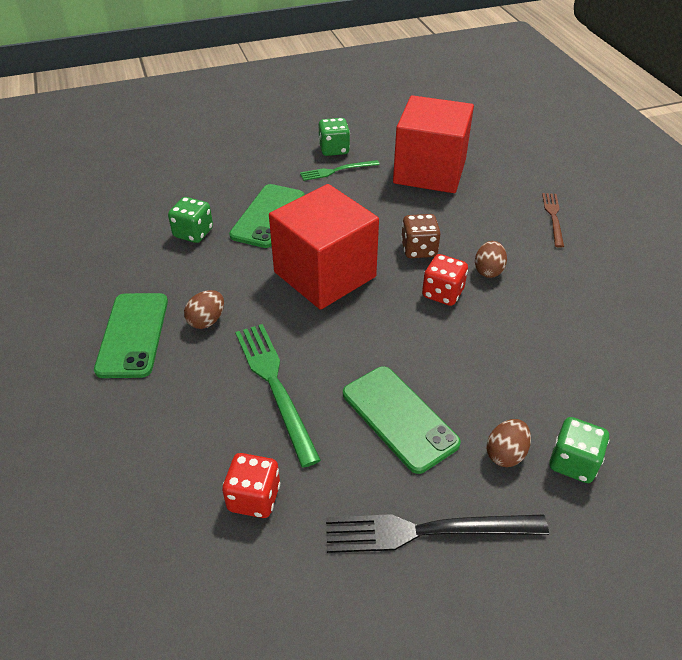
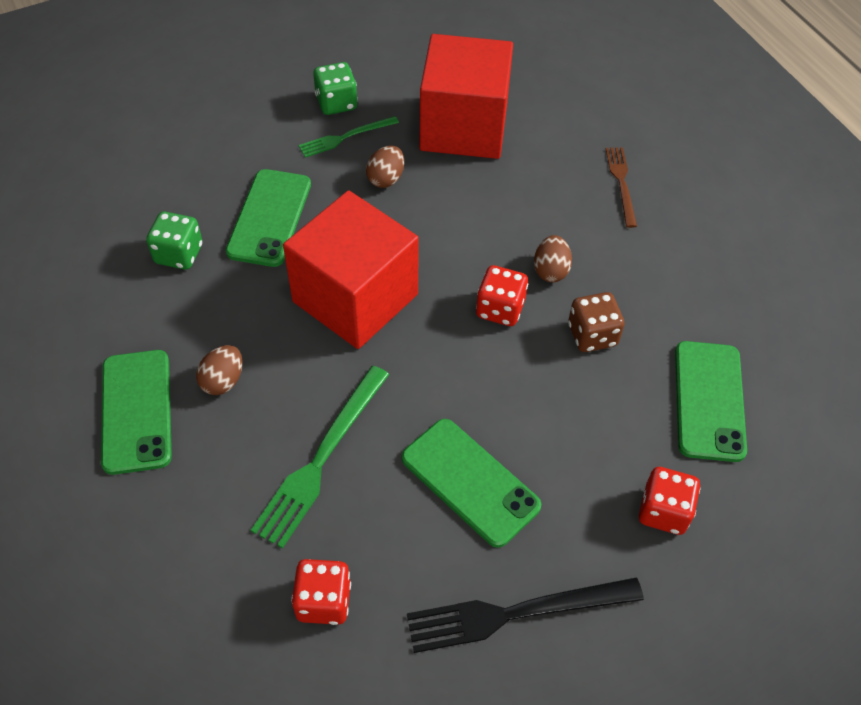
camera: 10 degrees left, 10 degrees up
(274, 386) = (321, 459): green fork -> green fork turned 120 degrees counterclockwise
(419, 249) = (464, 249): brown dice -> brown dice (592, 335)
(505, 454) = (591, 510): brown egg -> brown egg (386, 179)
(573, 462) = (663, 511): green dice -> red dice
(620, 379) = (709, 400): none -> green phone

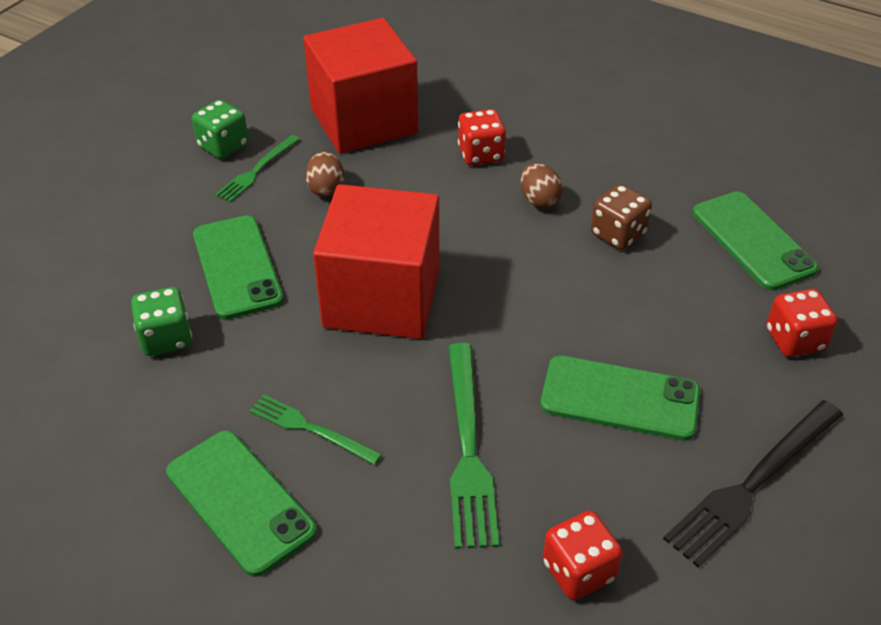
camera: 30 degrees left, 10 degrees down
(223, 381) = (310, 429): brown egg -> green fork
(500, 309) = (522, 248): red dice -> red dice (481, 154)
(621, 183) = (539, 111): brown fork -> none

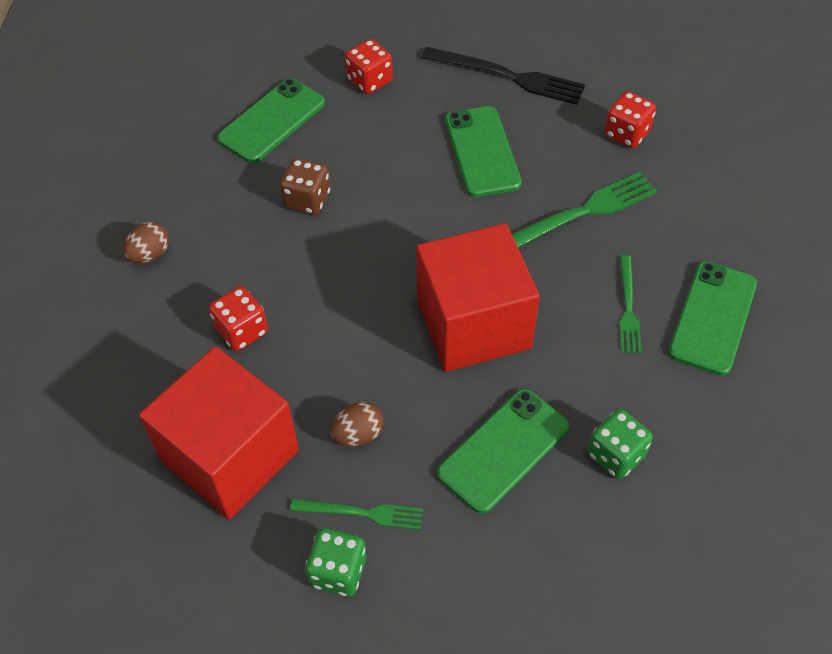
camera: 115 degrees left, 10 degrees up
(539, 200) = (289, 264): brown egg -> brown egg (150, 254)

